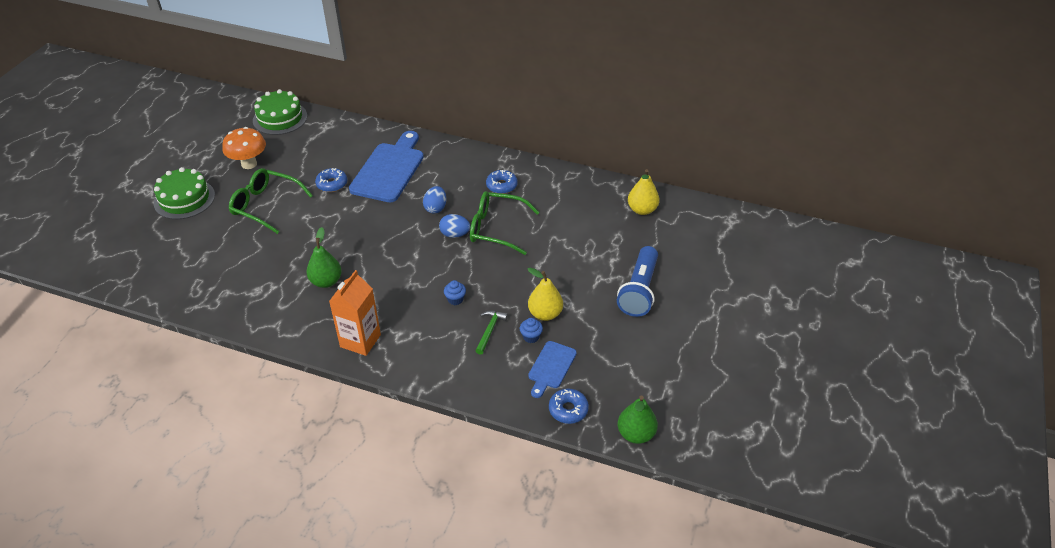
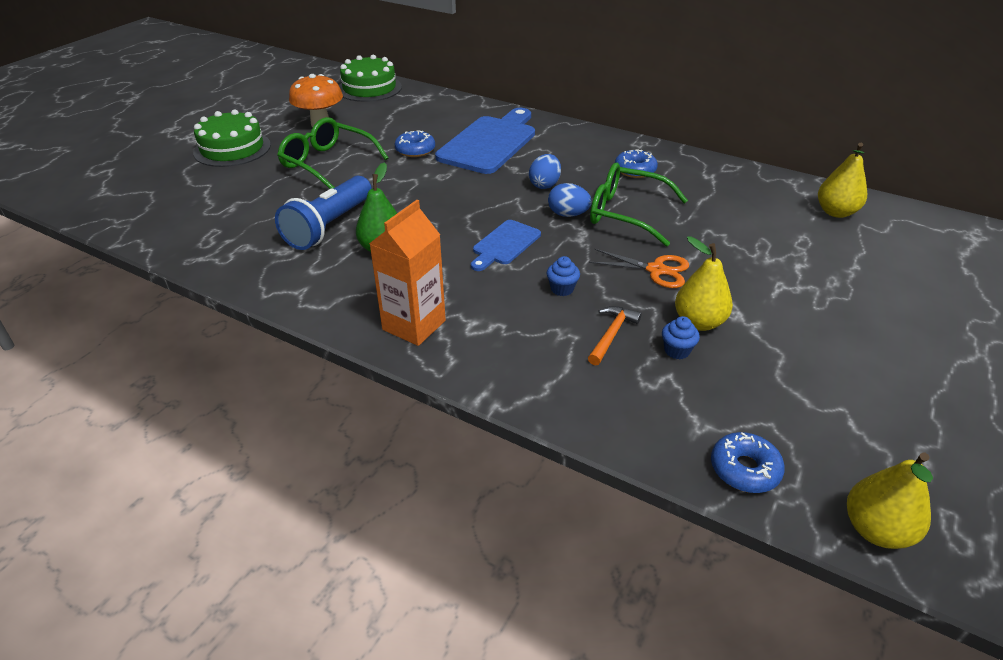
camera: 10 degrees right, 5 degrees down
(489, 331) = (611, 335): green hammer -> orange hammer
(517, 276) = (656, 270): none -> orange scissors
(551, 367) = (711, 398): blue cutting board -> blue cutting board (504, 244)
(636, 434) = (876, 530): green pear -> yellow pear
(639, 291) = (847, 308): blue flashlight -> blue flashlight (329, 226)

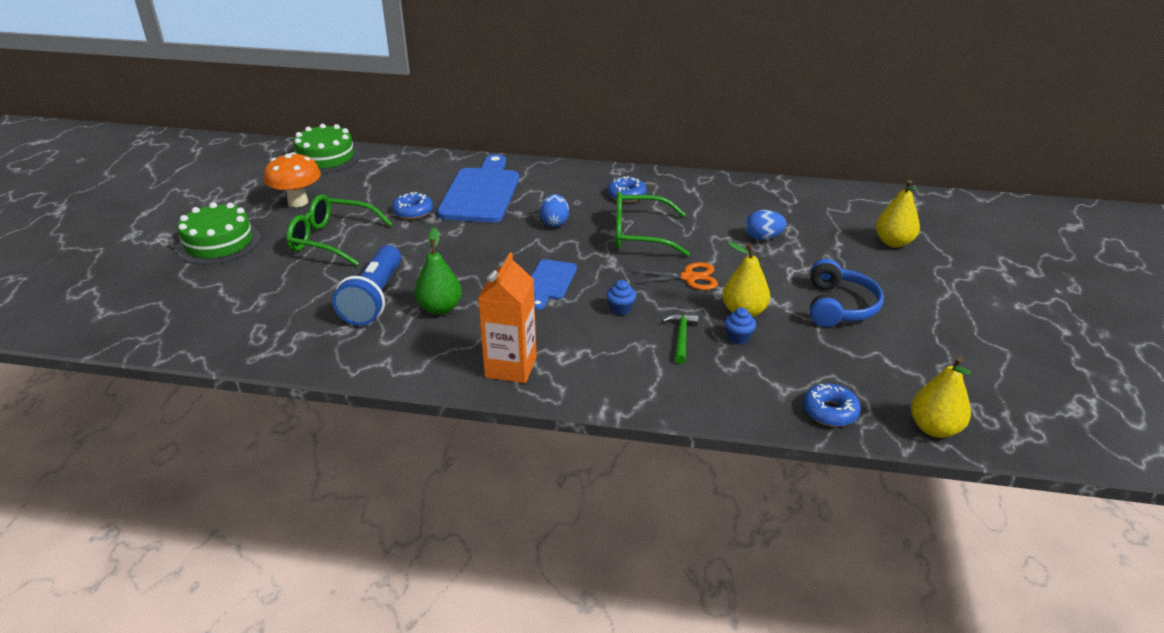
camera: 20 degrees left, 5 degrees down
(568, 214) = (590, 245): blue egg -> blue egg (763, 238)
(611, 335) = (681, 337): orange hammer -> green hammer
(819, 341) = (839, 306): none -> blue headphones
(836, 212) = (805, 202): yellow pear -> yellow pear (893, 242)

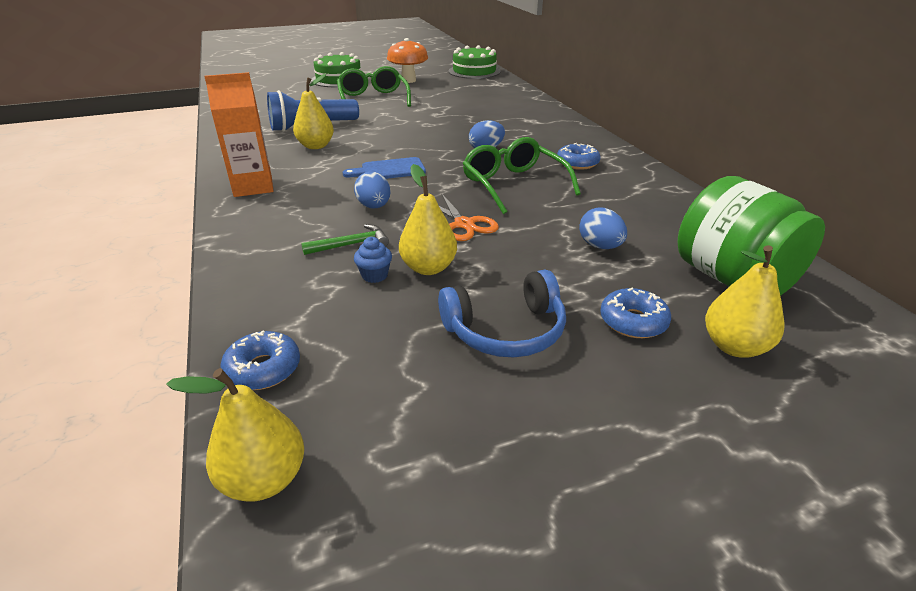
camera: 60 degrees right, 0 degrees up
(413, 212) = (437, 107): blue donut -> blue donut (633, 321)
(440, 308) = (316, 146): green pear -> yellow pear
(481, 193) = (495, 117): blue cutting board -> none
(620, 309) = (374, 206): blue cupcake -> blue egg
(831, 213) = (732, 279): none -> green jar

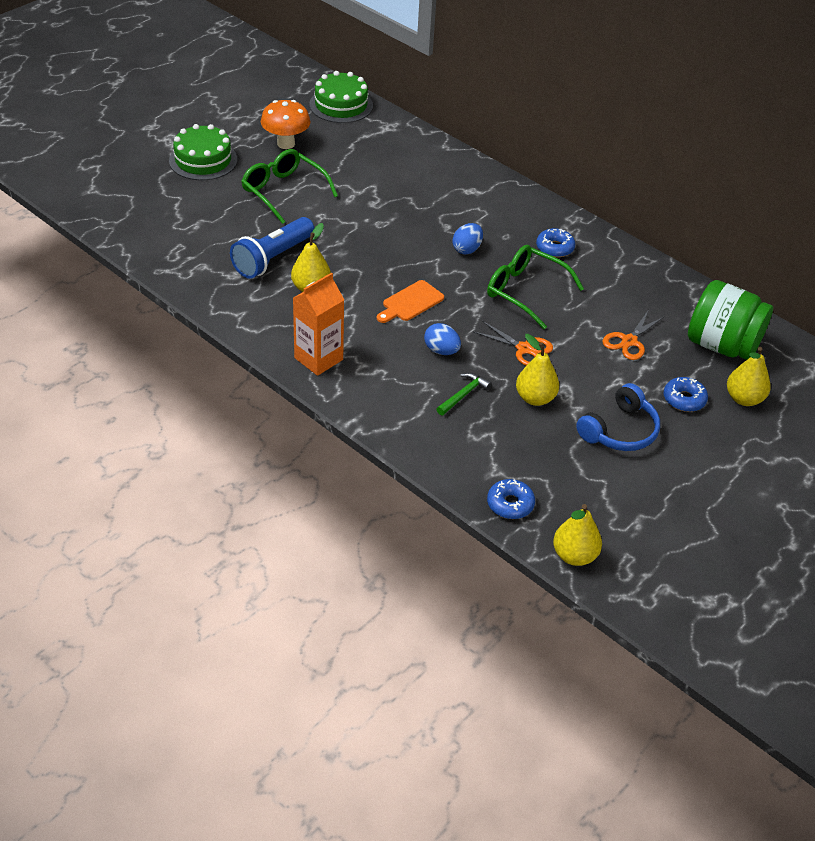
camera: 30 degrees left, 10 degrees up
(374, 275) = (506, 416): blue cupcake -> none
(389, 170) = (411, 302): blue cutting board -> orange cutting board
(600, 246) = (629, 341): blue egg -> orange scissors

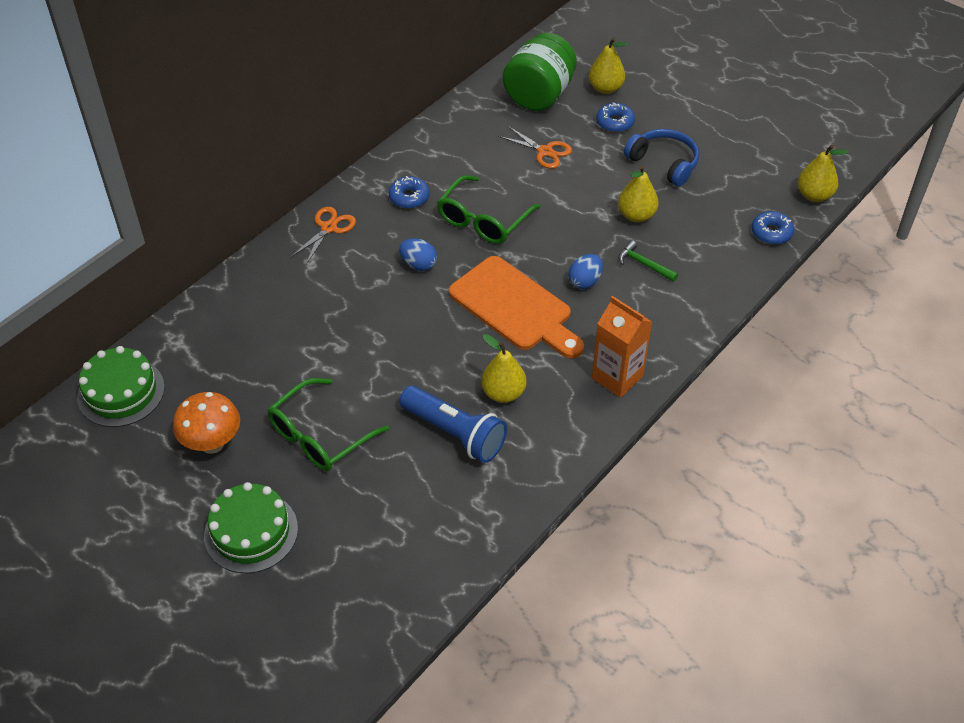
camera: 90 degrees left, 5 degrees up
(411, 302) = (514, 307): orange cutting board -> orange cutting board, size x1.88
(524, 349) = (569, 222): orange scissors -> orange scissors (328, 228)

